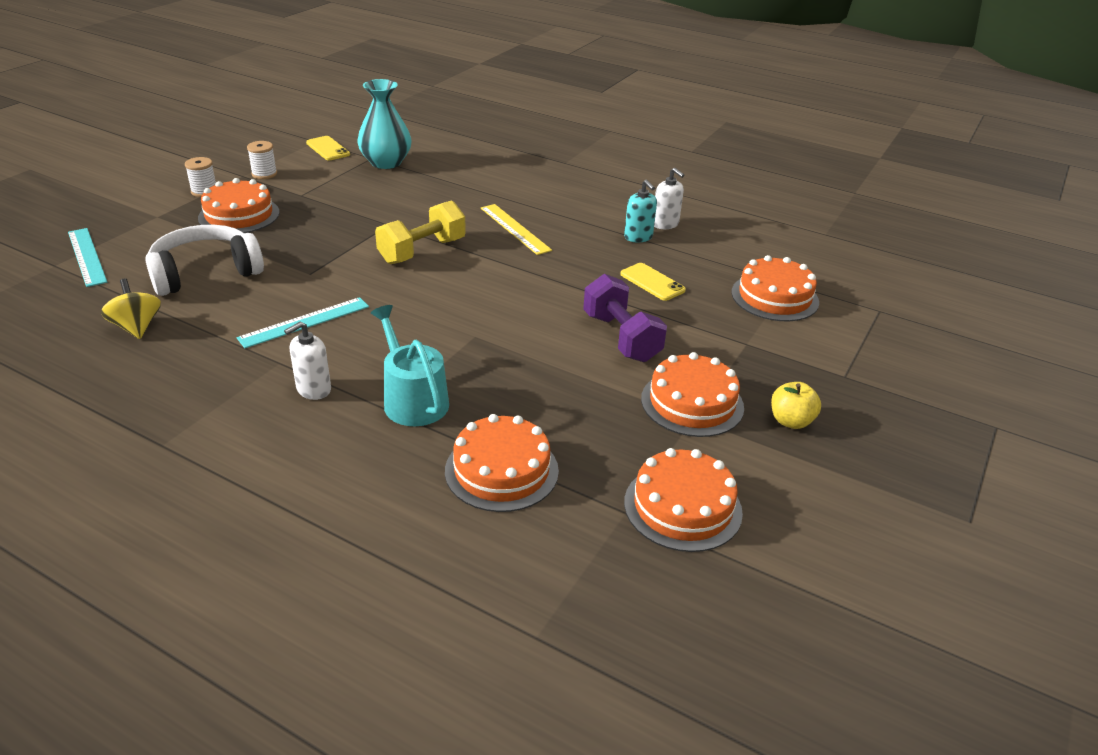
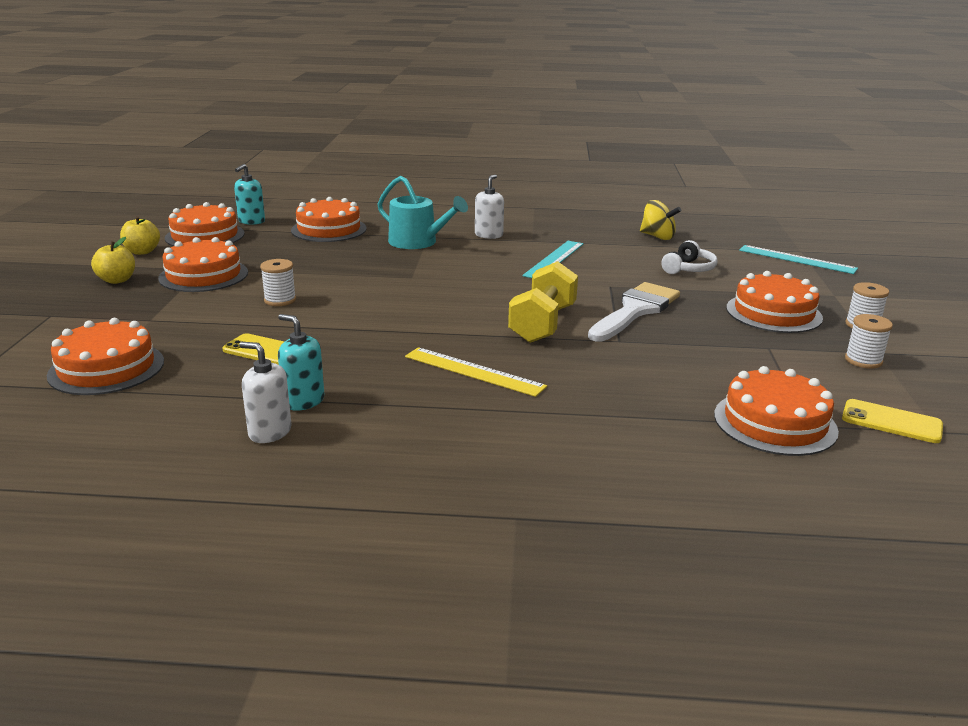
camera: 155 degrees right, 10 degrees down
(205, 273) = (688, 269): white headphones -> white headphones, size x0.54
(334, 244) = (635, 311): none -> white brush
(386, 162) = (775, 422): turquoise vase -> orange cake
(604, 537) = (251, 221): none -> turquoise soap dispenser
(621, 337) = (280, 300): purple dumbbell -> white spool
(770, 484) = (142, 252): none -> yellow apple

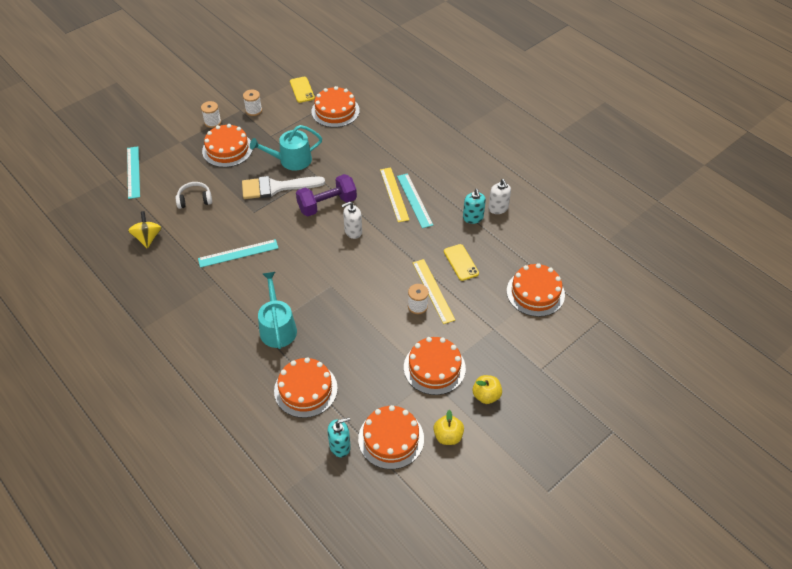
camera: 135 degrees left, 25 degrees up
(275, 316) = (433, 290): none -> yellow ruler
(431, 379) = (414, 200): none -> turquoise ruler
(489, 235) = (227, 307): white soap dispenser -> white soap dispenser (353, 231)
(543, 324) = (327, 204): yellow dumbbell -> purple dumbbell
(682, 339) = (291, 160): none -> turquoise watering can

